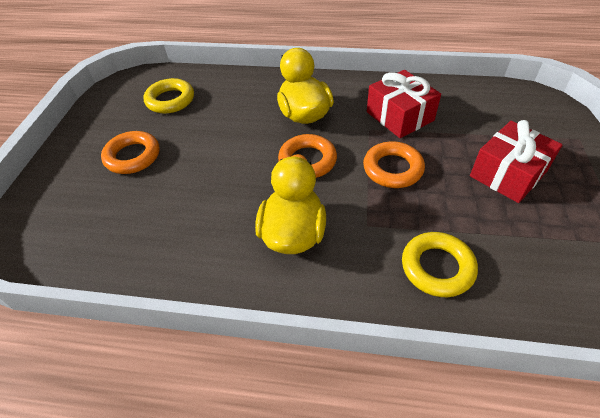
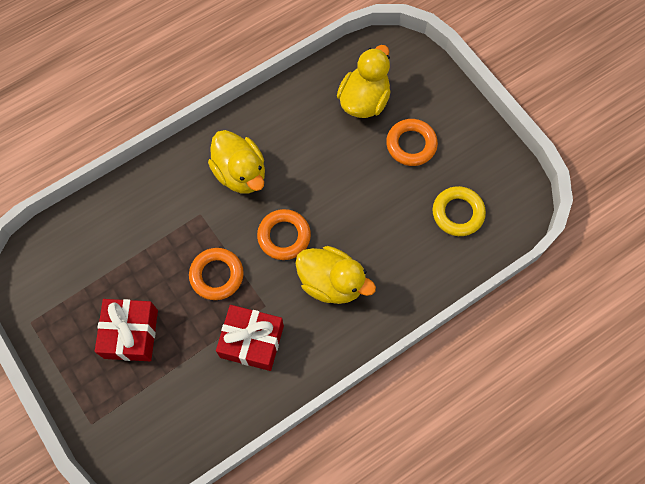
camera: 135 degrees right, 20 degrees up
(112, 215) = (364, 100): none -> yellow duck
(437, 267) = (138, 215): yellow ring -> none

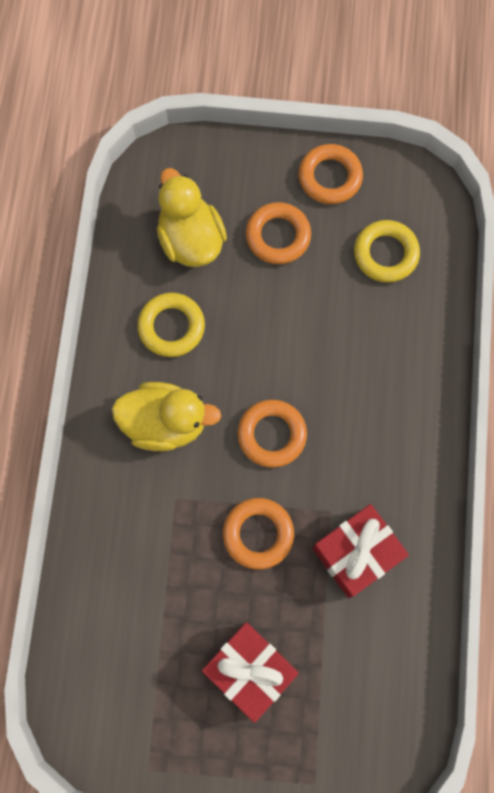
camera: 50 degrees left, 5 degrees up
(301, 132) = (171, 327): none -> yellow ring
(331, 282) = (358, 428): yellow duck -> none
(476, 144) = (330, 177): none -> orange ring

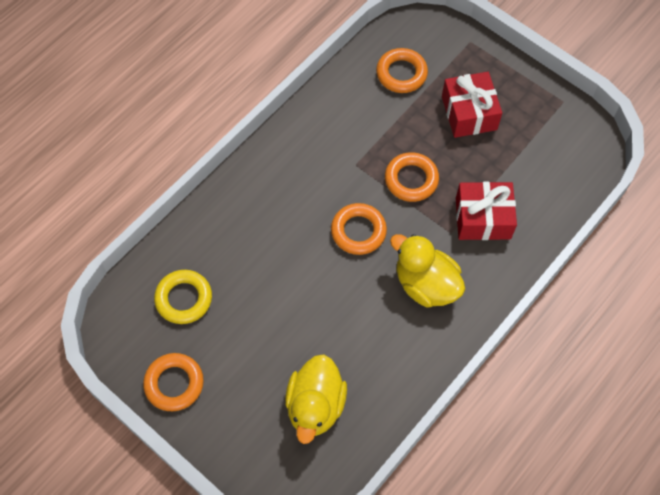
camera: 145 degrees left, 10 degrees down
(171, 327) = (376, 348): yellow ring -> none
(278, 236) = (249, 364): orange ring -> orange ring (401, 73)
(357, 553) = (357, 132): red gift -> red gift (483, 218)

